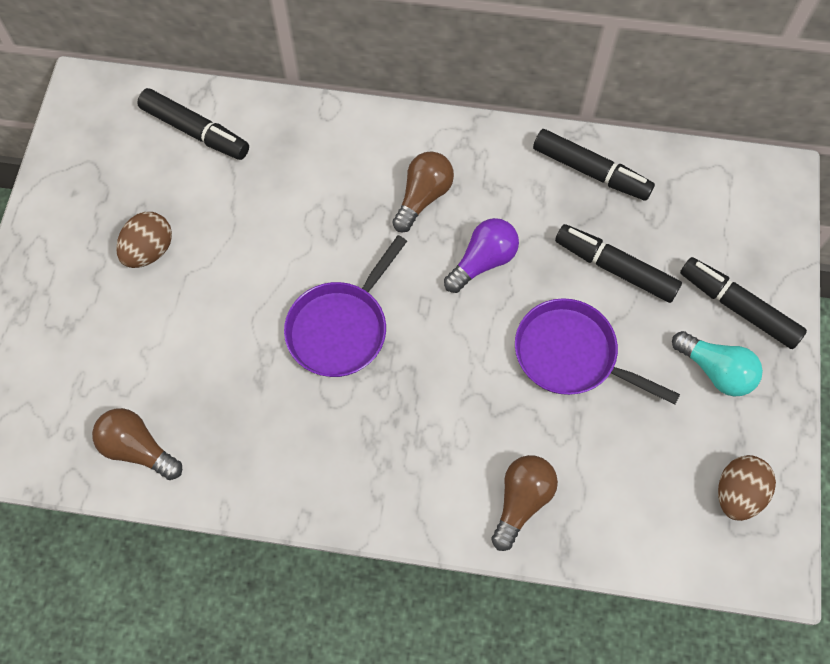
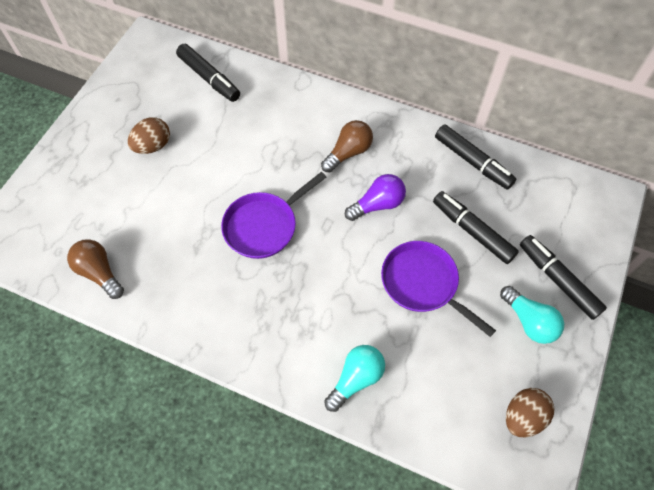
camera: 15 degrees right, 5 degrees down
(521, 501) = (356, 379): brown light bulb -> turquoise light bulb

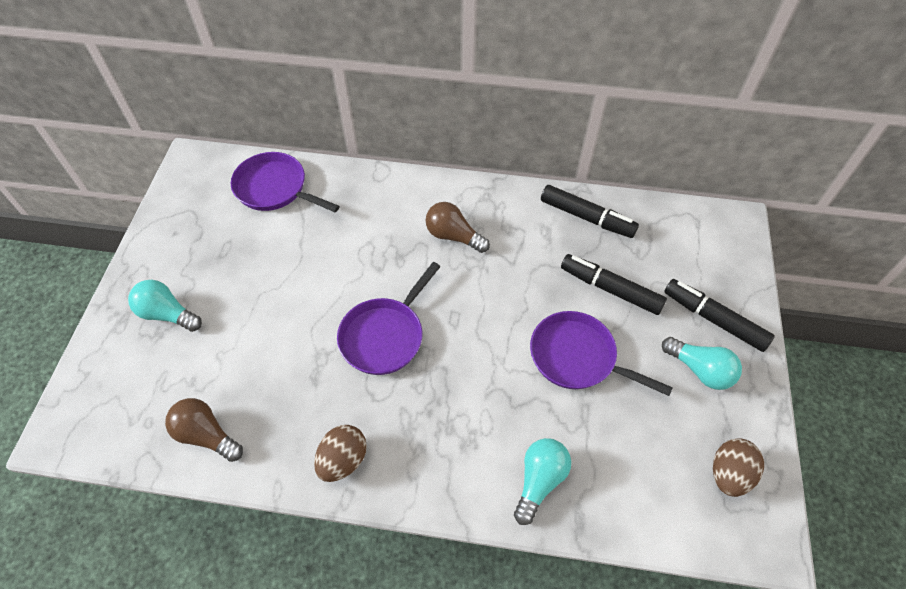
camera: 15 degrees left, 5 degrees down
(94, 166) = (167, 314): none -> turquoise light bulb
(153, 146) = (231, 276): brown egg -> brown egg (343, 460)
(209, 78) = (275, 188): black marker -> purple pan
(348, 153) = (453, 236): brown light bulb -> brown light bulb turned 90 degrees counterclockwise
(377, 204) = (502, 284): purple light bulb -> none

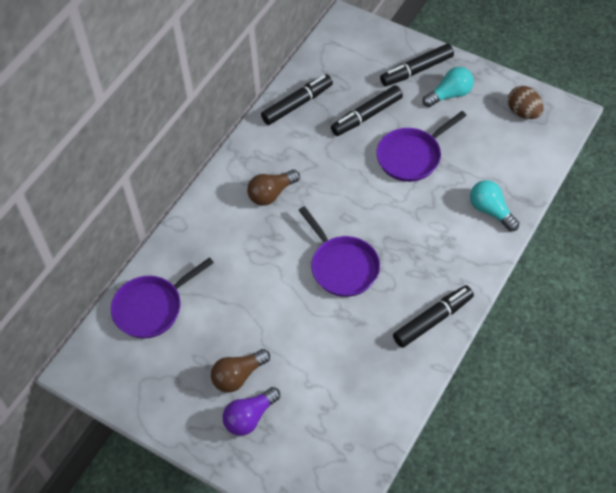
camera: 65 degrees left, 0 degrees up
(167, 314) = (250, 417): turquoise light bulb -> purple light bulb
(206, 435) = (377, 406): brown light bulb -> brown light bulb (238, 376)
(343, 460) = (432, 320): brown egg -> black marker

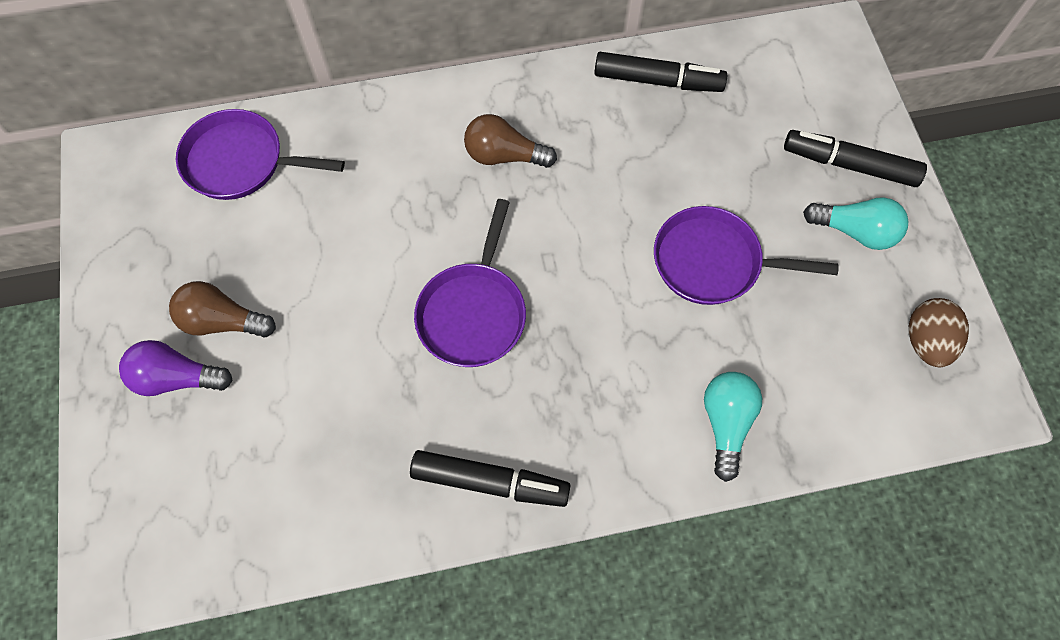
camera: 45 degrees right, 10 degrees up
(367, 116) = (720, 165): black marker -> none

